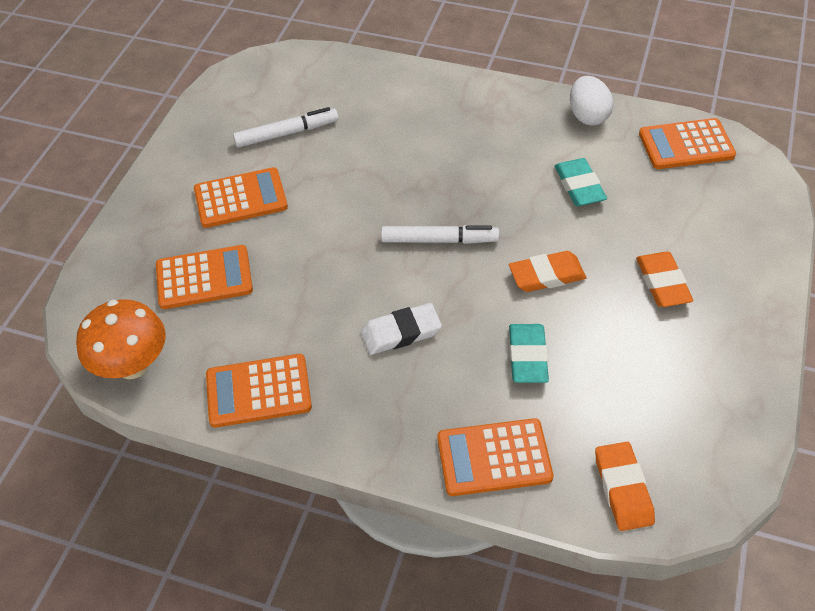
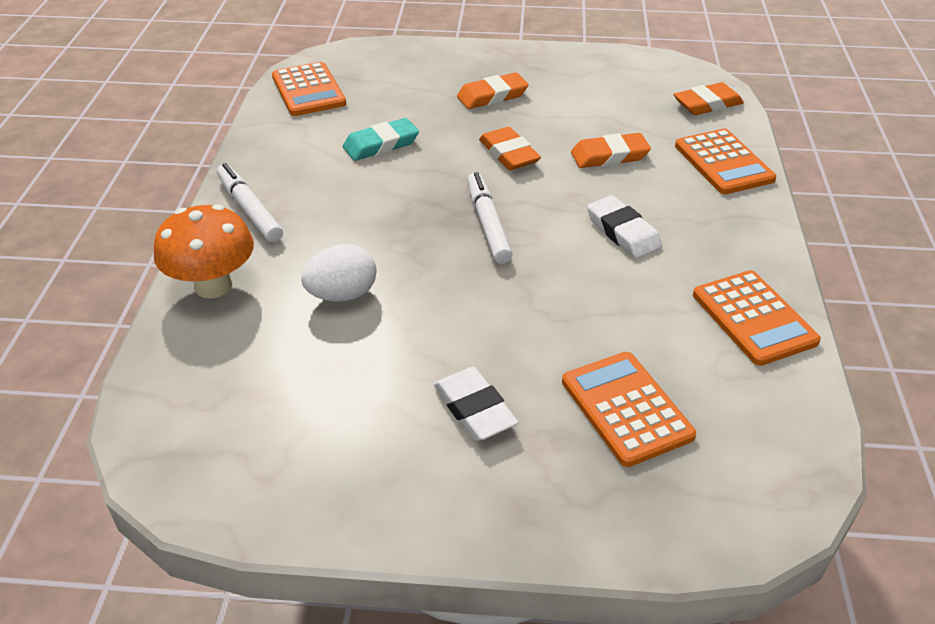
camera: 105 degrees left, 10 degrees down
(132, 365) = (791, 440): orange mushroom -> orange mushroom (213, 286)
(240, 198) = (474, 409): orange calculator -> white eraser
(287, 133) = (331, 390): white marker -> white marker (249, 209)
(527, 356) = (609, 156): turquoise eraser -> orange eraser
(588, 116) = (269, 146): white egg -> white egg (342, 295)

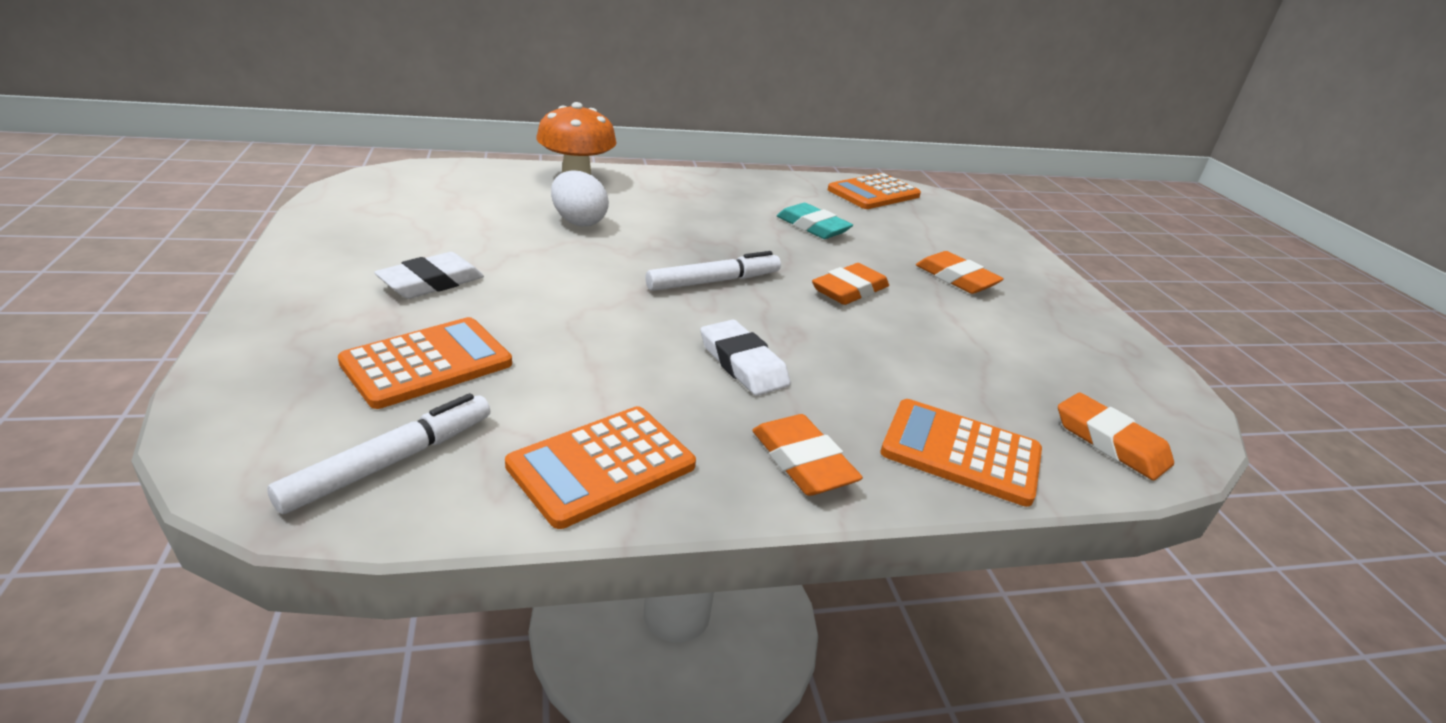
camera: 70 degrees right, 10 degrees down
(249, 209) = (679, 183): white marker -> white marker (390, 462)
(609, 156) = (898, 355): orange eraser -> orange eraser (803, 461)
(623, 232) = (743, 363): white eraser -> white eraser turned 75 degrees counterclockwise
(723, 163) = (960, 452): orange calculator -> orange calculator turned 60 degrees clockwise

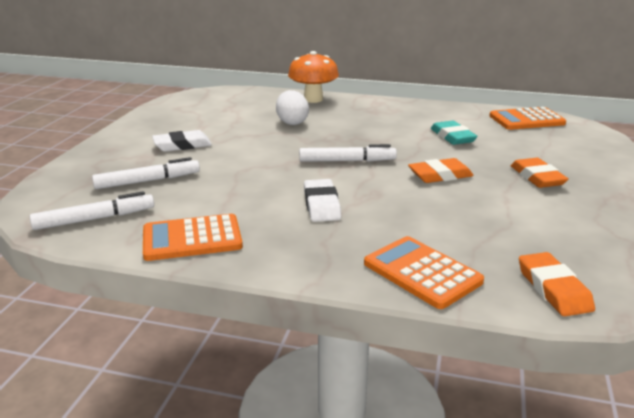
camera: 30 degrees right, 5 degrees down
(427, 363) = (147, 181): orange calculator -> white marker
(803, 461) = (308, 257): orange eraser -> none

